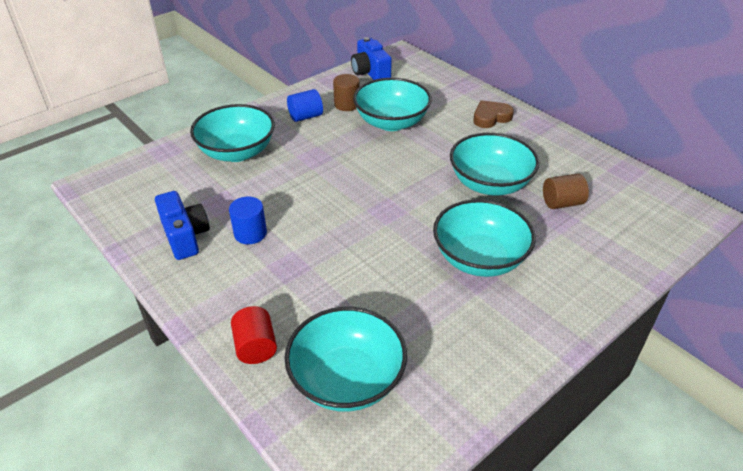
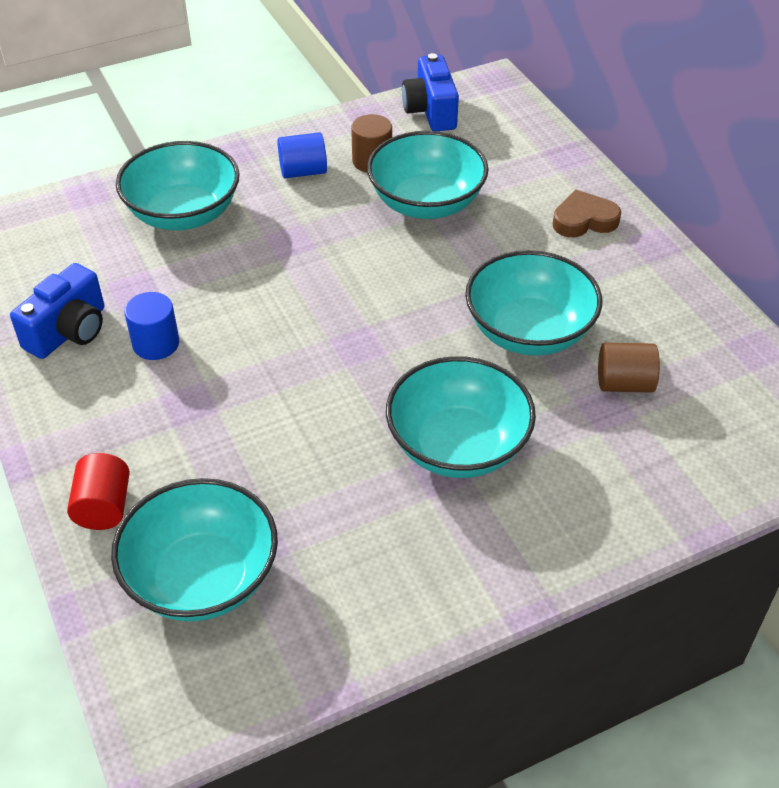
camera: 15 degrees right, 5 degrees up
(185, 236) = (69, 331): blue camera -> blue camera turned 45 degrees clockwise

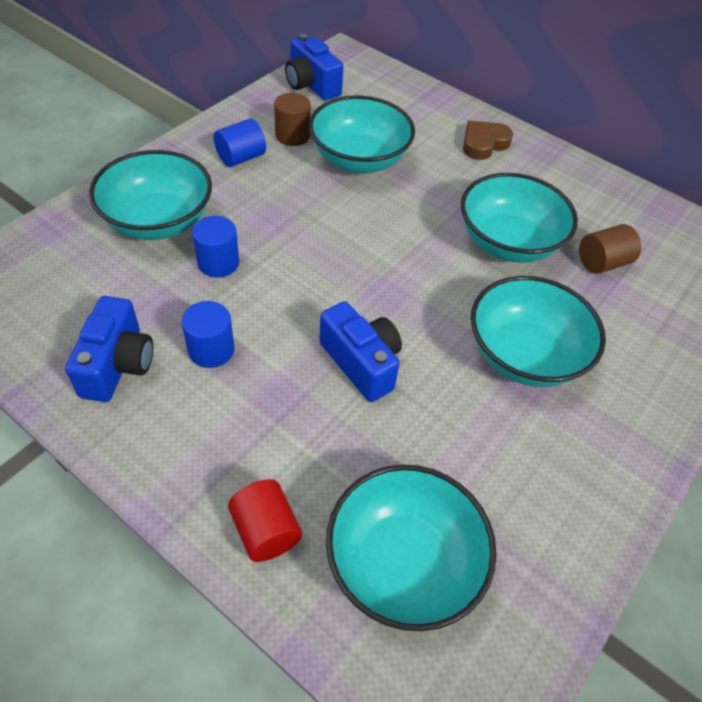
camera: 30 degrees left, 5 degrees up
(213, 268) = (218, 263): none -> blue cylinder
(285, 399) = (361, 363): none -> blue camera

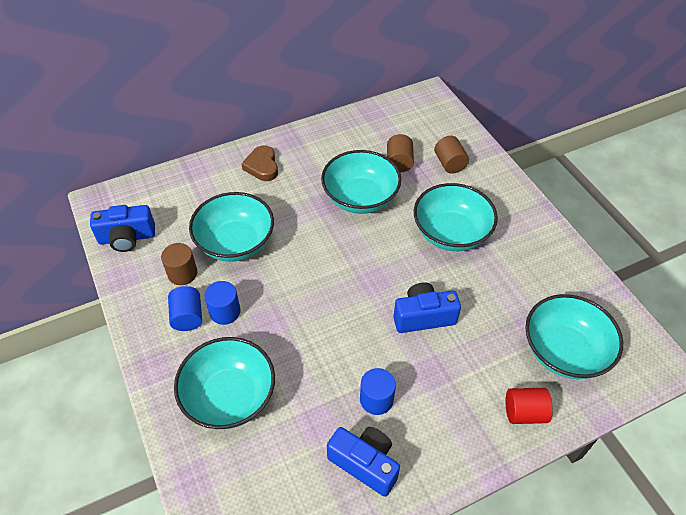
camera: 60 degrees left, 0 degrees up
(218, 263) = (296, 369): blue cylinder -> blue cylinder (225, 312)
(651, 318) = (449, 163): none -> brown cylinder

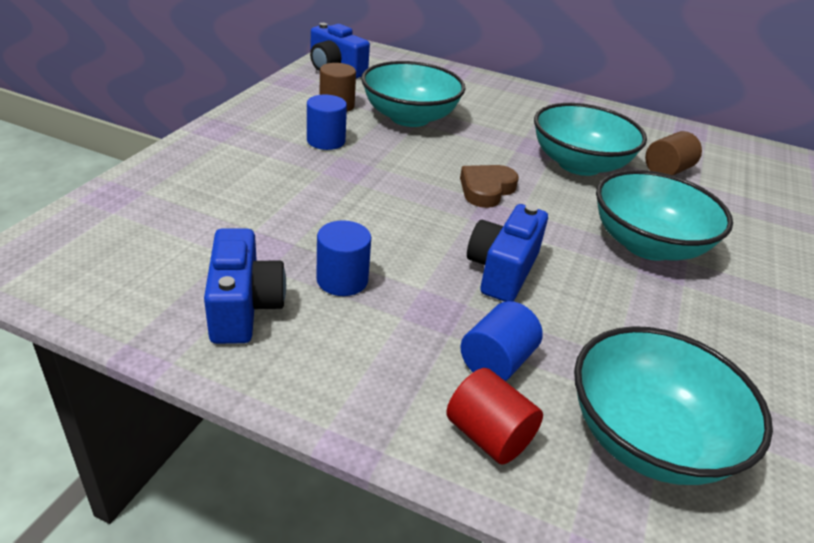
camera: 45 degrees right, 15 degrees down
(188, 317) = (294, 125): blue cylinder -> blue cylinder (496, 362)
(229, 397) = (232, 180): turquoise bowl -> none
(262, 166) = (514, 99): brown heart -> brown heart (486, 190)
(423, 317) = (502, 271): blue camera -> blue camera turned 105 degrees counterclockwise
(449, 163) = (733, 205): brown cylinder -> none

